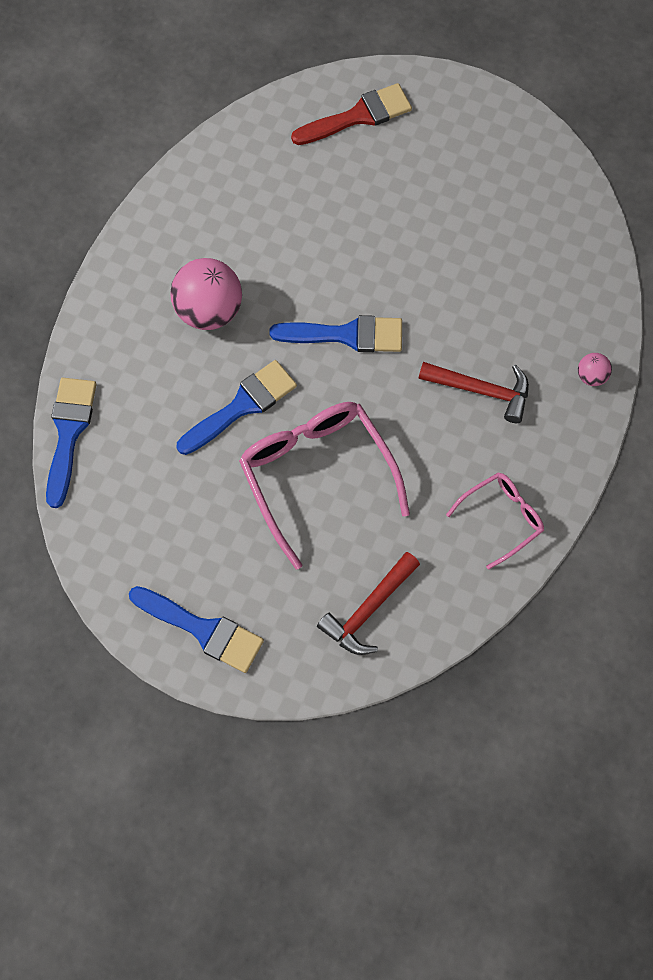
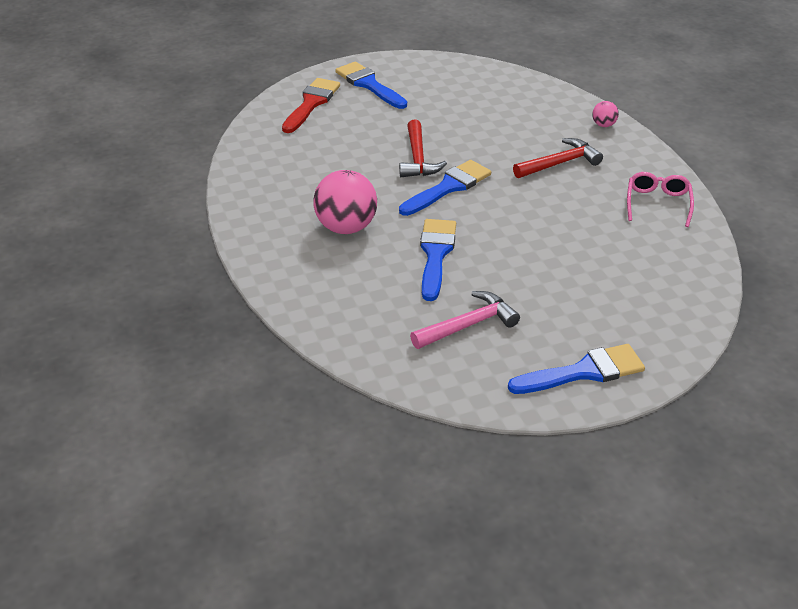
camera: 45 degrees left, 30 degrees down
(69, 433) = (339, 342): blue brush -> blue brush (369, 85)
(177, 504) = (468, 325): none -> pink hammer
(317, 476) = (532, 254): pink glasses -> none
(368, 609) = (659, 289): red hammer -> red hammer (417, 158)

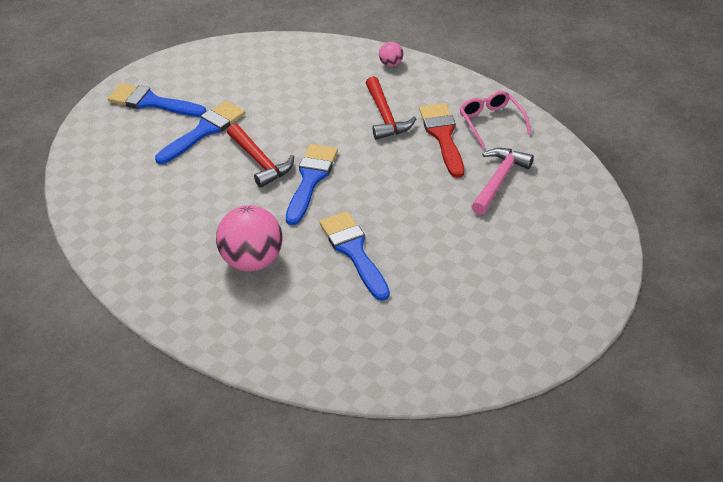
camera: 30 degrees left, 5 degrees up
(311, 103) = (111, 144): red brush -> red brush (442, 136)
(468, 325) = (436, 307): pink hammer -> pink hammer (499, 180)
(559, 163) = (385, 116): red hammer -> red hammer turned 135 degrees clockwise
(584, 372) = (558, 305): blue brush -> blue brush (204, 131)

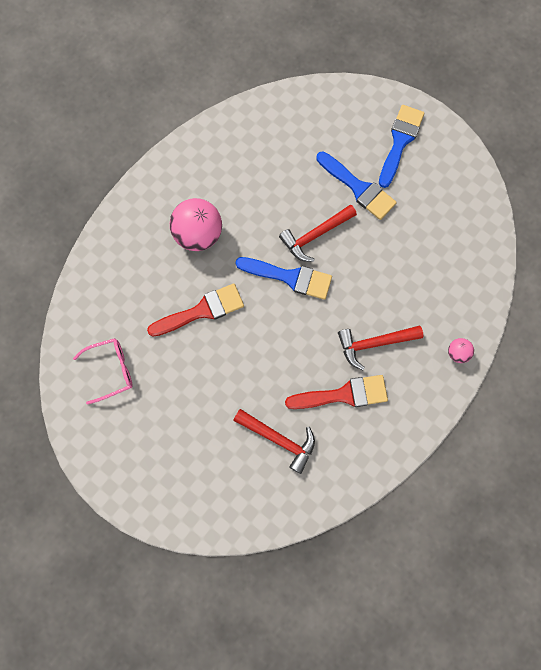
camera: 90 degrees right, 30 degrees up
(354, 251) = (201, 311): blue brush -> red brush
(491, 122) = (362, 443): pink glasses -> pink glasses (110, 370)
(499, 180) = (279, 439): pink hammer -> red hammer

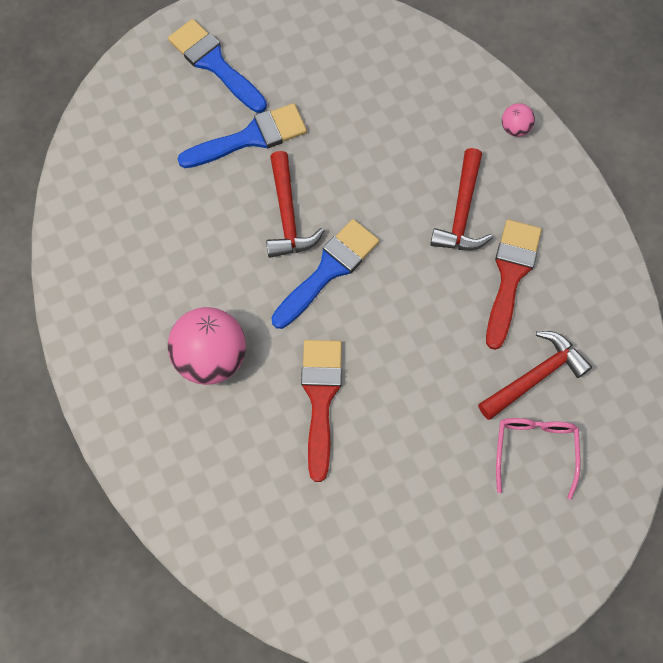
camera: 65 degrees left, 5 degrees down
(110, 370) = (348, 555): pink glasses -> pink glasses (535, 451)

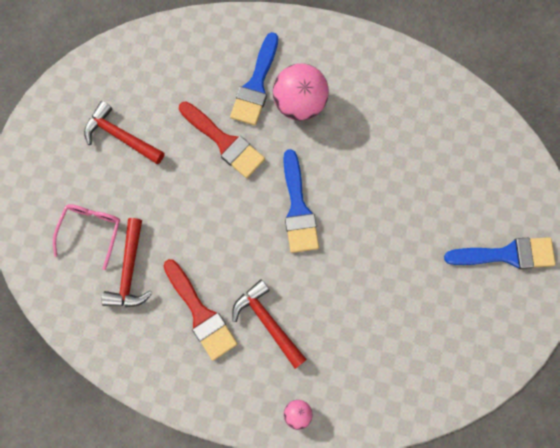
camera: 130 degrees right, 5 degrees up
(250, 137) = (430, 234): blue brush -> blue brush (256, 85)
(287, 215) = (355, 213): red hammer -> red hammer (121, 136)
(535, 451) = (91, 231): pink glasses -> pink glasses turned 120 degrees counterclockwise

